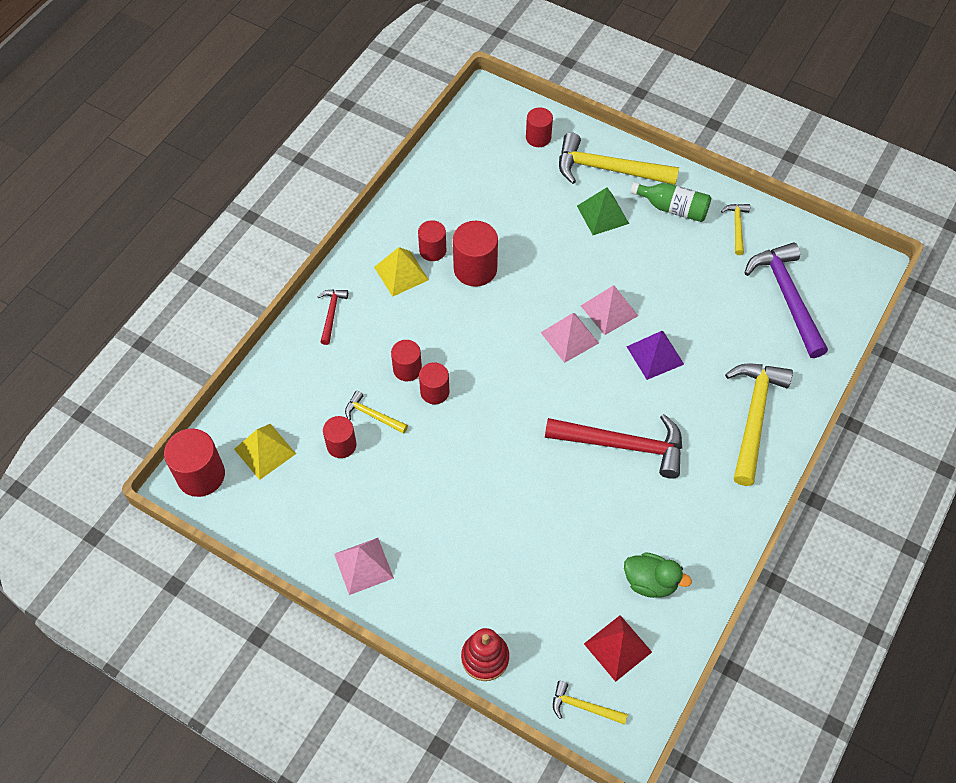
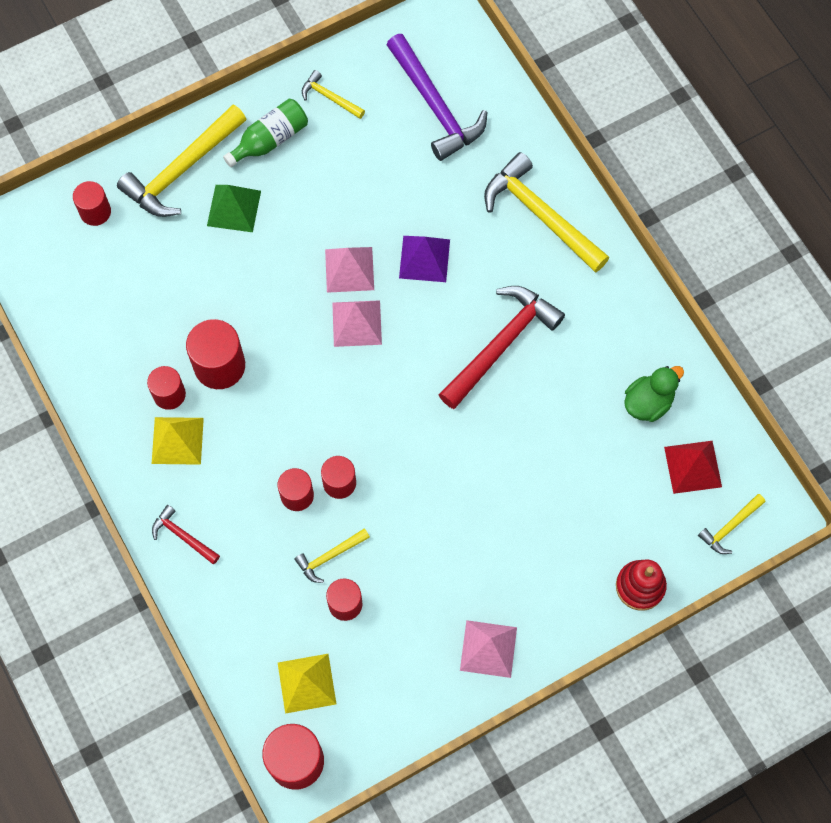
camera: 60 degrees left, 10 degrees up
(787, 297) = (435, 106): purple hammer -> purple hammer turned 135 degrees counterclockwise

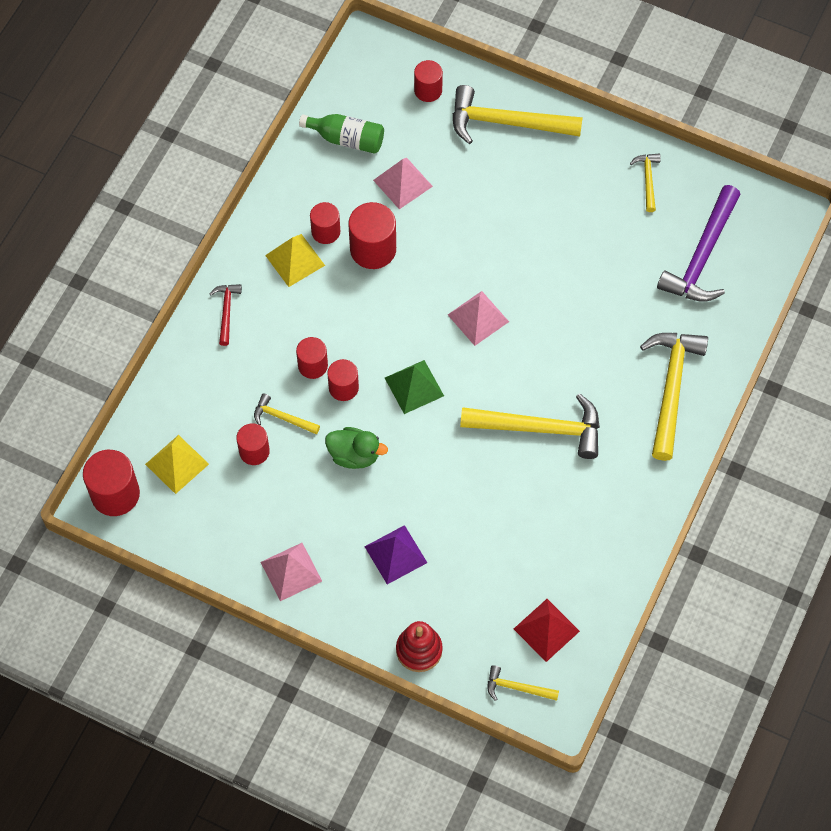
camera: 55 degrees right, 5 degrees down
(234, 208) = (504, 176): green pyramid -> green pyramid (414, 386)
(270, 140) = (579, 163): green bottle -> green bottle (346, 139)
(349, 269) = (517, 285): pink pyramid -> pink pyramid (403, 183)
(424, 258) = (567, 330): purple pyramid -> purple pyramid (395, 554)
(501, 344) = (540, 428): red hammer -> yellow hammer
(648, 402) = (574, 564): green duck -> green duck (354, 455)

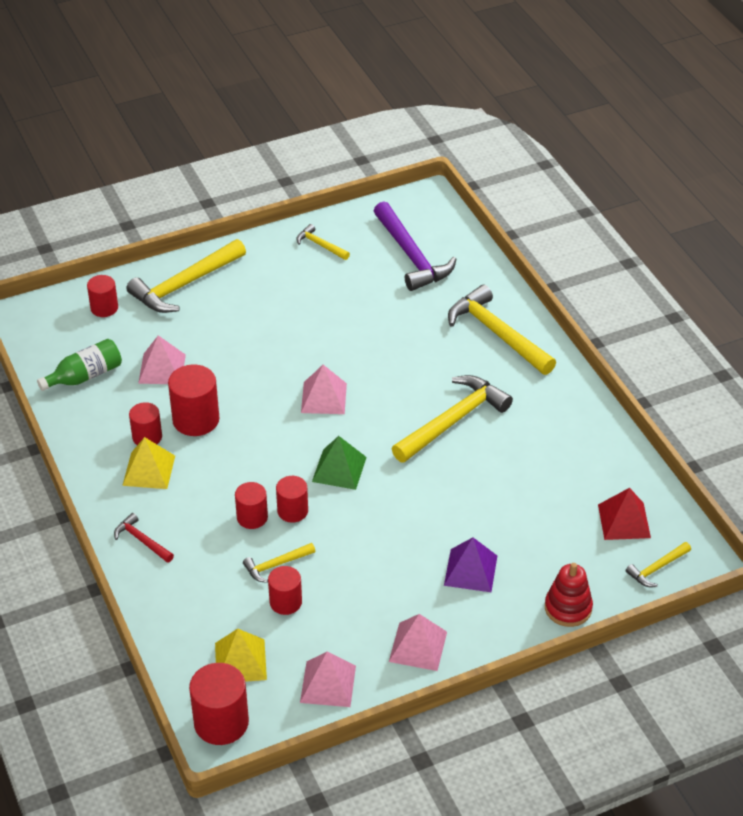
camera: 50 degrees left, 20 degrees down
(206, 537) = (328, 684): none -> pink pyramid
(354, 455) = (358, 541): green duck -> none

